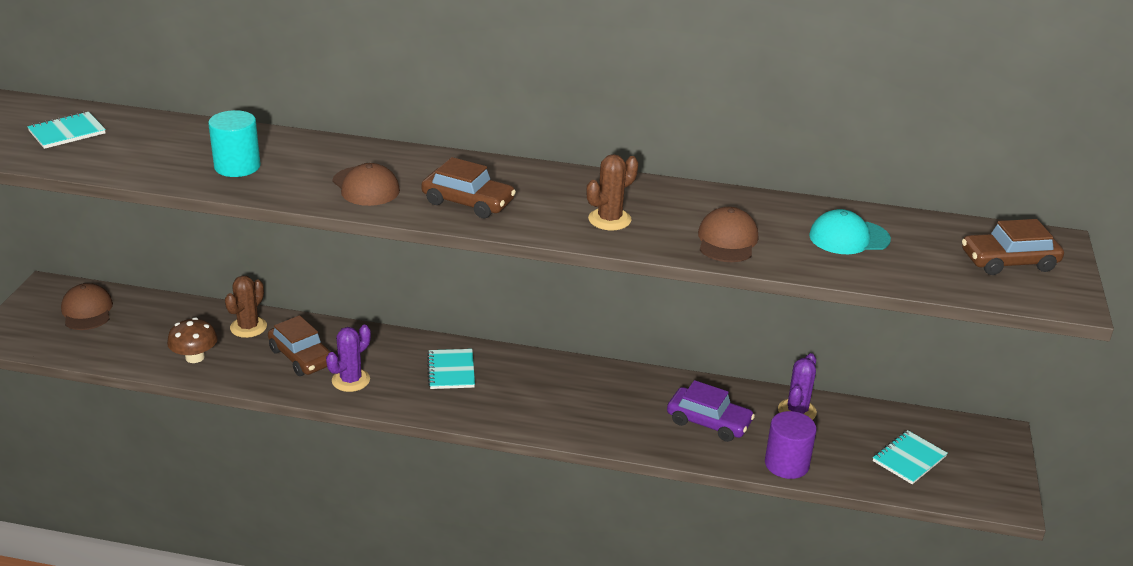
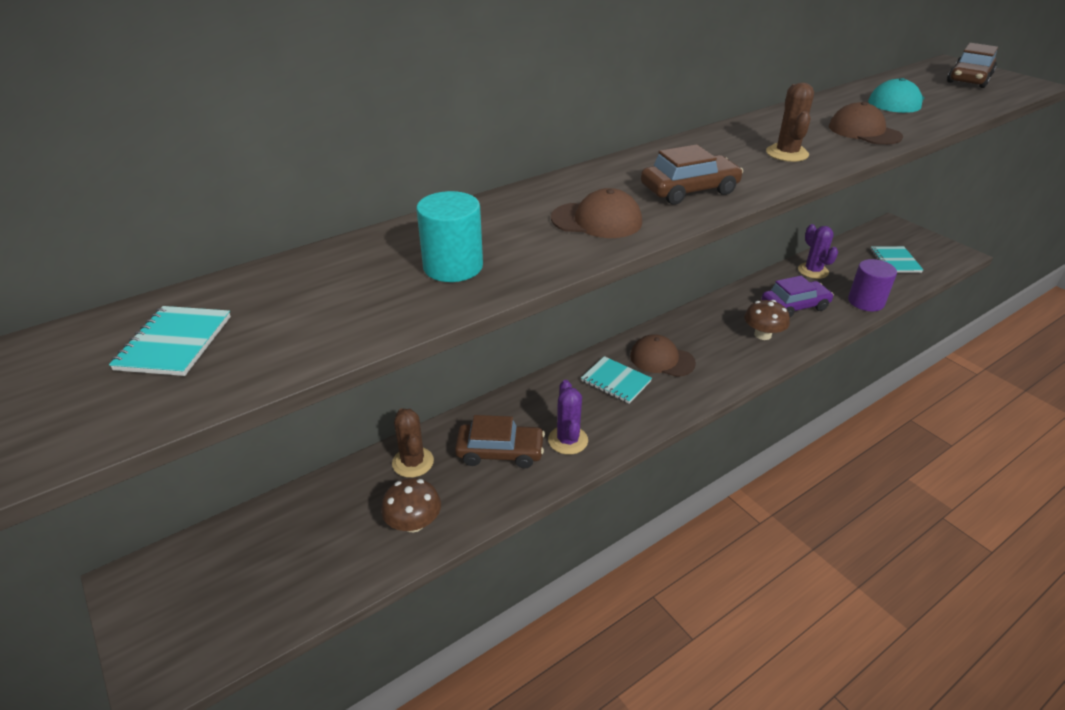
camera: 45 degrees left, 5 degrees up
(87, 311) = (223, 568): brown cap -> brown cap (661, 359)
(629, 420) = (762, 335): none -> brown mushroom

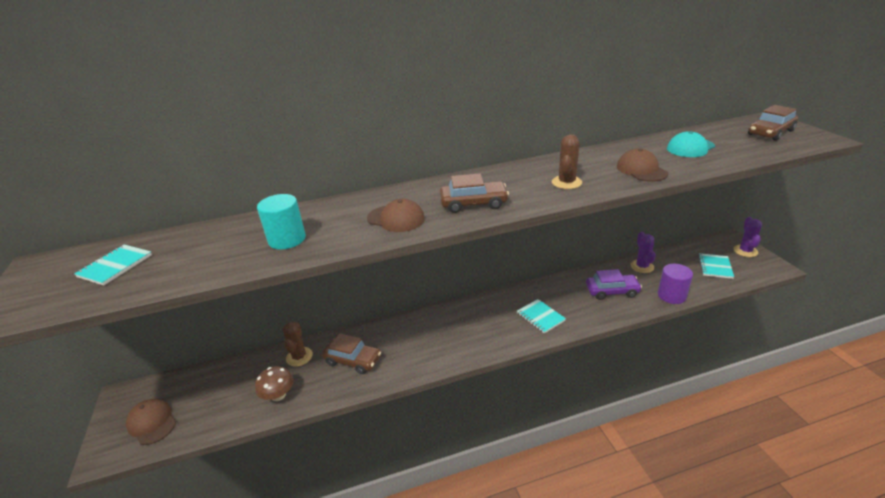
camera: 20 degrees right, 5 degrees down
(568, 440) = (398, 360): purple cactus -> purple cactus (745, 251)
(616, 381) = (452, 326): turquoise notebook -> turquoise notebook (540, 317)
(661, 359) = (492, 316): brown cap -> brown cap (152, 423)
(762, 335) = (575, 309): brown mushroom -> none

